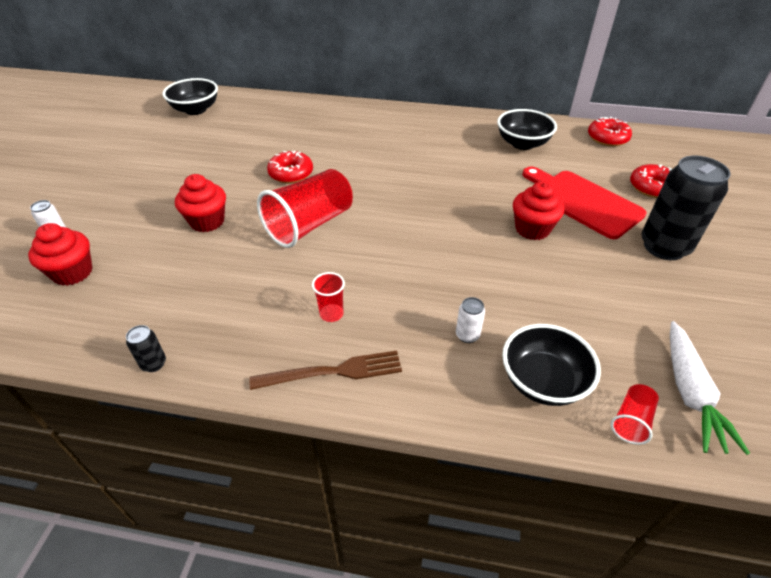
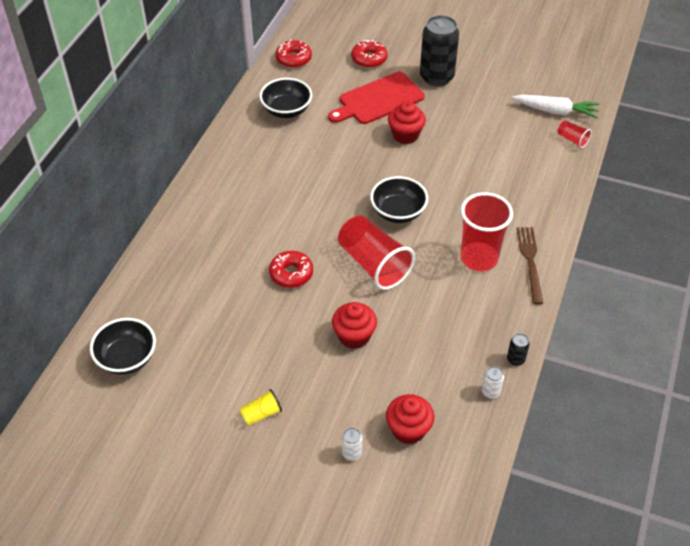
camera: 80 degrees left, 5 degrees up
(122, 178) = (261, 414): none -> yellow cup
(331, 314) = (479, 258): red cup -> red cup, size x2.19
(467, 335) = (505, 192): white can -> white can (490, 392)
(543, 381) = (544, 167): black bowl -> black bowl (398, 212)

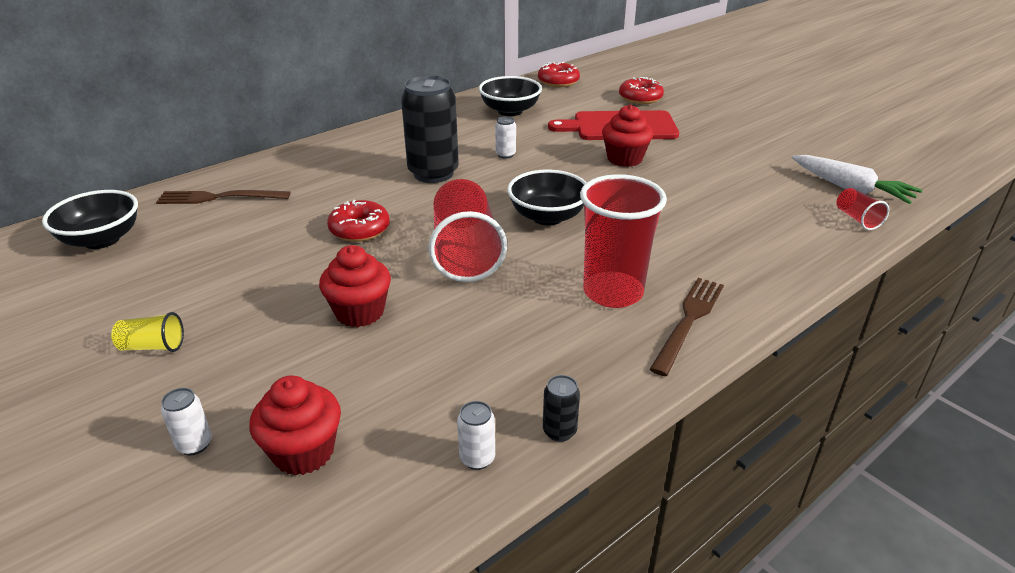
camera: 30 degrees right, 15 degrees down
(164, 287) = (219, 197): none -> brown fork
(323, 162) = (505, 155): none -> white can
(436, 77) = (708, 127): black can -> black can (433, 173)

